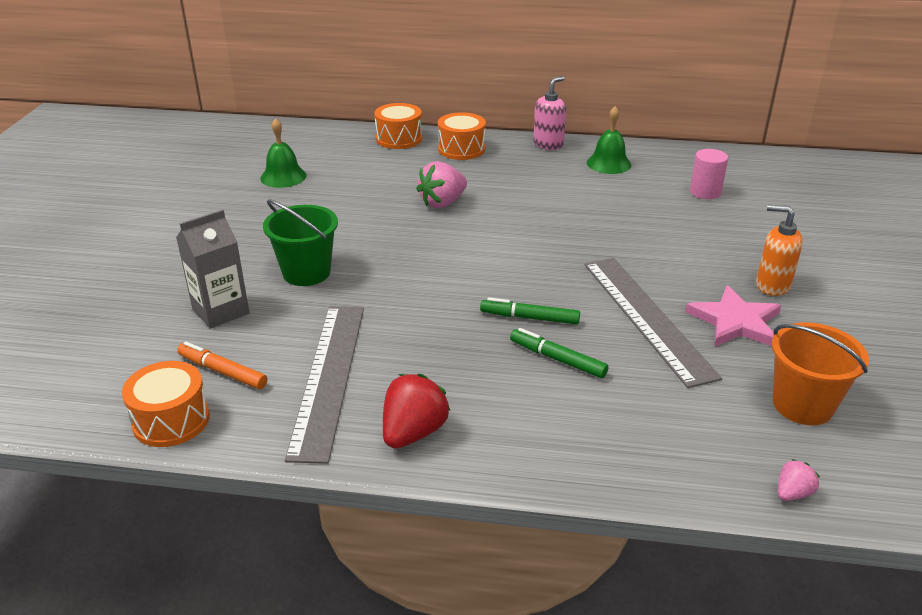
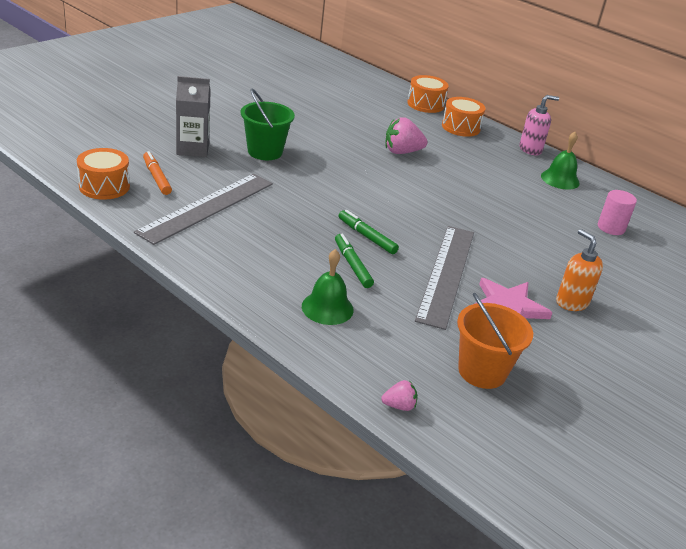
camera: 30 degrees right, 0 degrees up
(283, 177) = (320, 96): green bell -> green bell (327, 308)
(413, 432) = (217, 255): red strawberry -> none

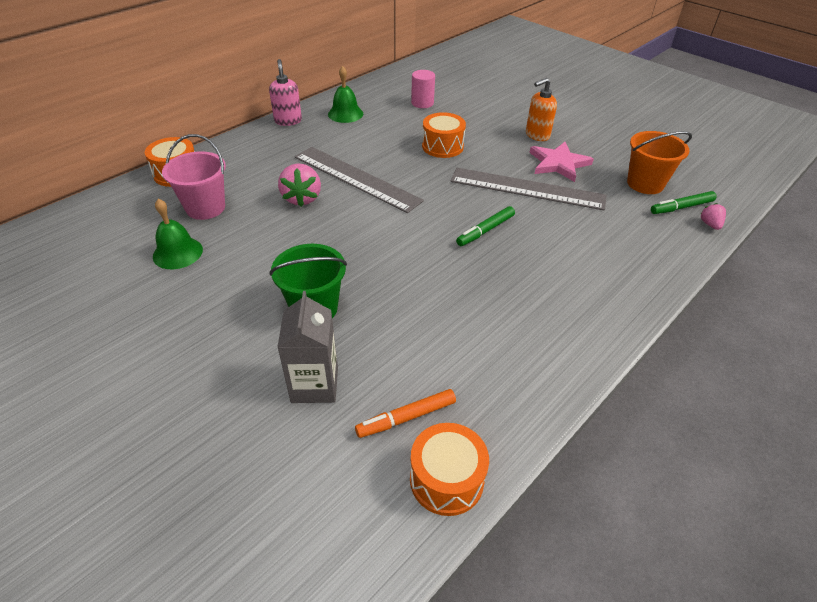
camera: 85 degrees left, 10 degrees up
(207, 207) = (468, 356): grey ruler -> grey ruler (356, 178)
(327, 308) = (613, 258): green bell -> green bell (177, 253)
(352, 265) = (538, 241): green marker -> green marker (681, 207)
(381, 115) = (205, 208): none -> pink bucket
(461, 127) = (239, 155): orange drum -> orange drum (442, 146)

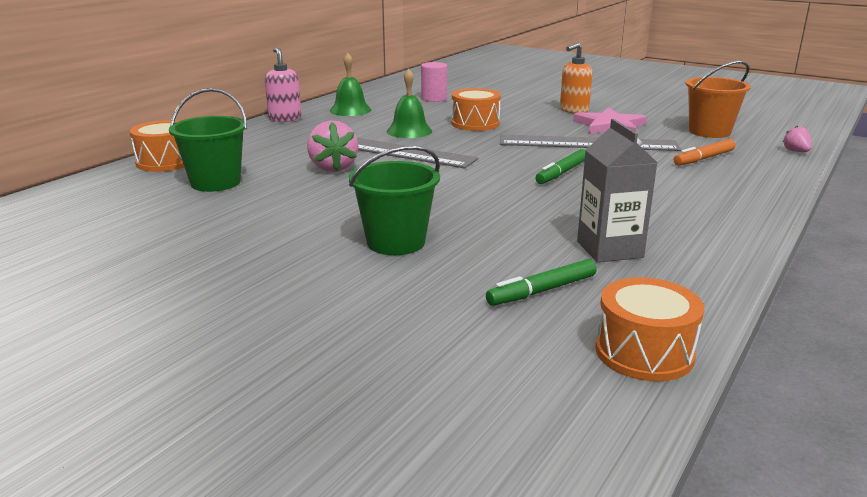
camera: 10 degrees left, 20 degrees down
(177, 253) = (196, 217): green bell -> green bell (409, 131)
(205, 208) = (215, 182): pink bucket -> green bucket
(314, 384) = (431, 298): grey carton -> grey carton (609, 249)
(406, 418) = (562, 311): orange marker -> orange marker (704, 159)
(681, 207) = (758, 143): green marker -> green marker (542, 291)

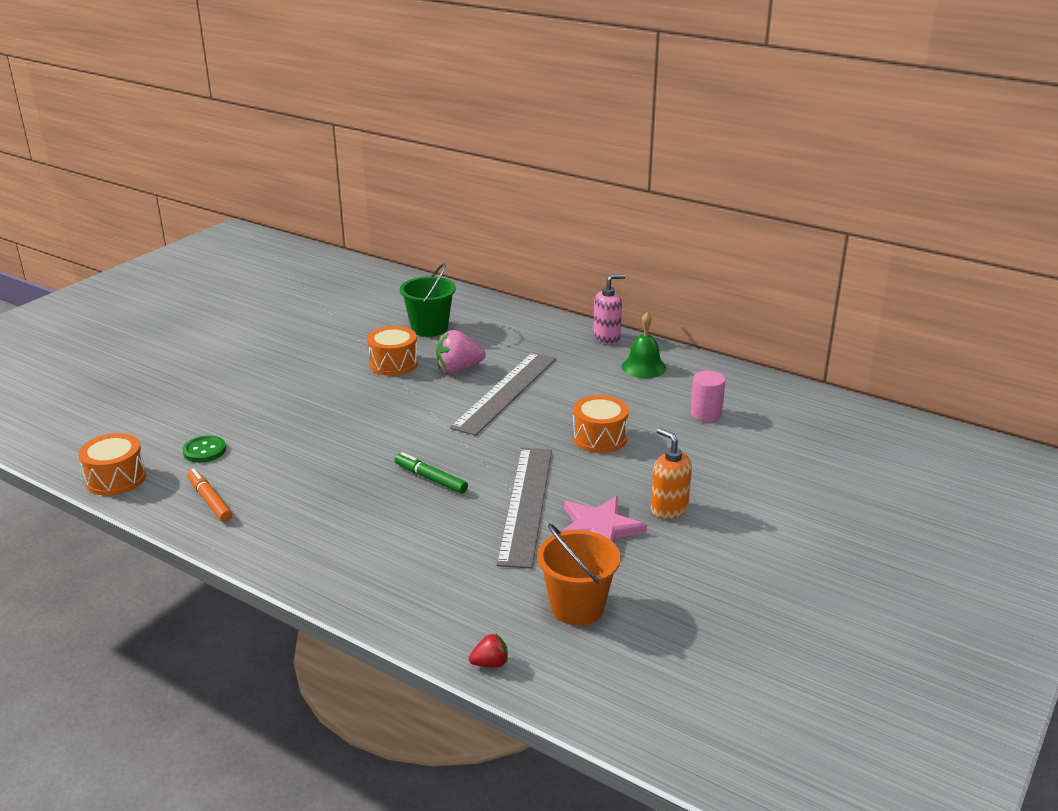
camera: 90 degrees right, 5 degrees up
(165, 162) = (479, 305): orange drum -> orange drum (393, 363)
(396, 242) = (298, 400): green bucket -> none
(409, 131) = (568, 400): green bell -> none
(542, 291) = (204, 451): green marker -> green button
(609, 249) = (256, 484): grey carton -> none
(704, 159) = (466, 578): orange marker -> orange marker (209, 500)
(796, 151) = (490, 663): pink strawberry -> red strawberry

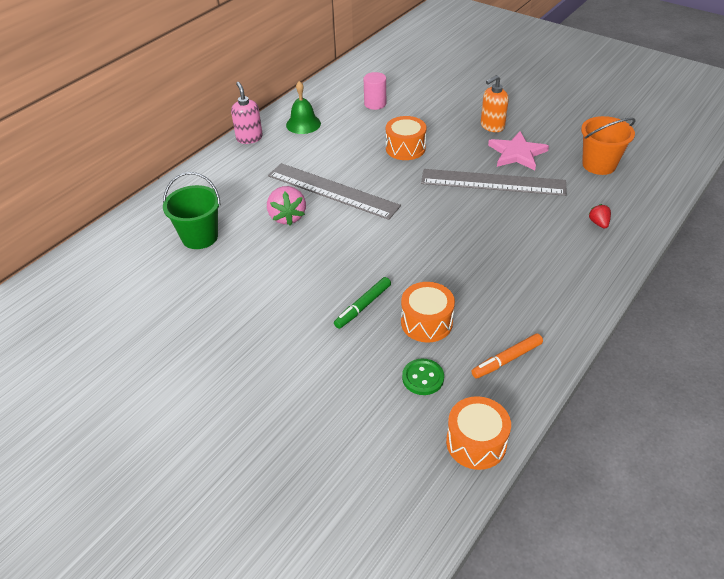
camera: 85 degrees left, 15 degrees up
(393, 363) = (268, 257): orange drum -> orange drum (426, 322)
(430, 479) = (463, 228): green marker -> green marker (363, 306)
(490, 663) = (661, 198): red strawberry -> red strawberry (598, 223)

